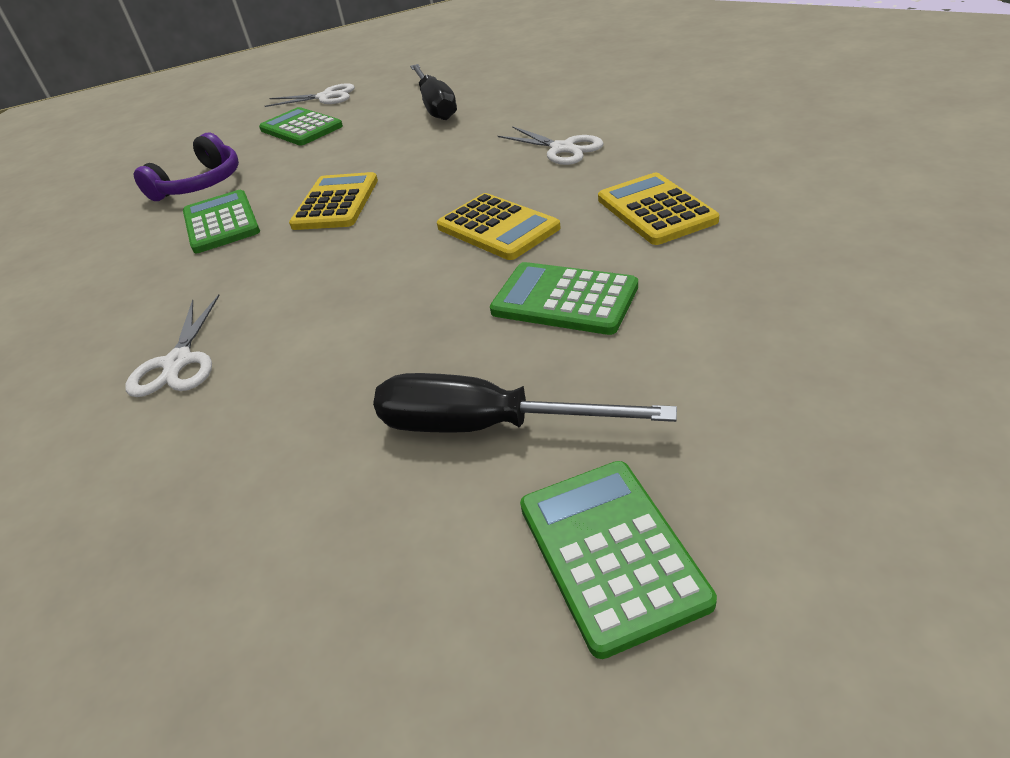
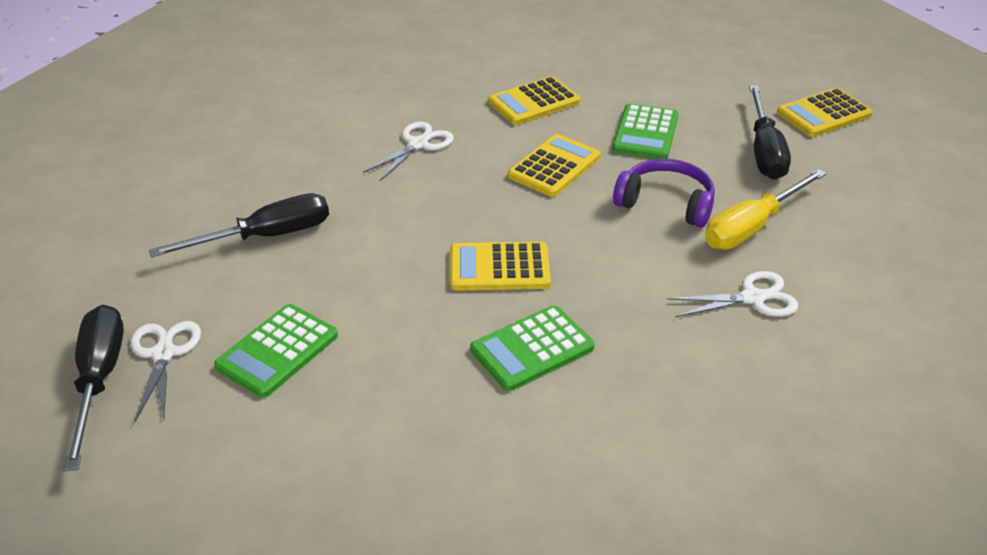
camera: 105 degrees left, 0 degrees up
(200, 184) = (429, 407): purple headphones -> purple headphones (666, 203)
(303, 381) = (752, 227): none -> yellow screwdriver
(316, 86) = (100, 379): none -> black screwdriver
(610, 553) = (824, 114): green calculator -> yellow calculator

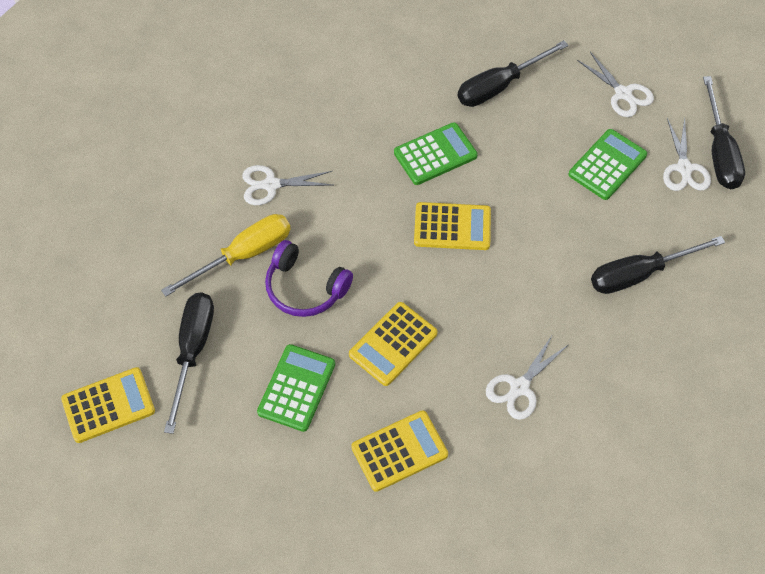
camera: 175 degrees left, 20 degrees up
(224, 459) = (623, 94): none -> white scissors
(436, 457) = (499, 86): none -> black screwdriver

